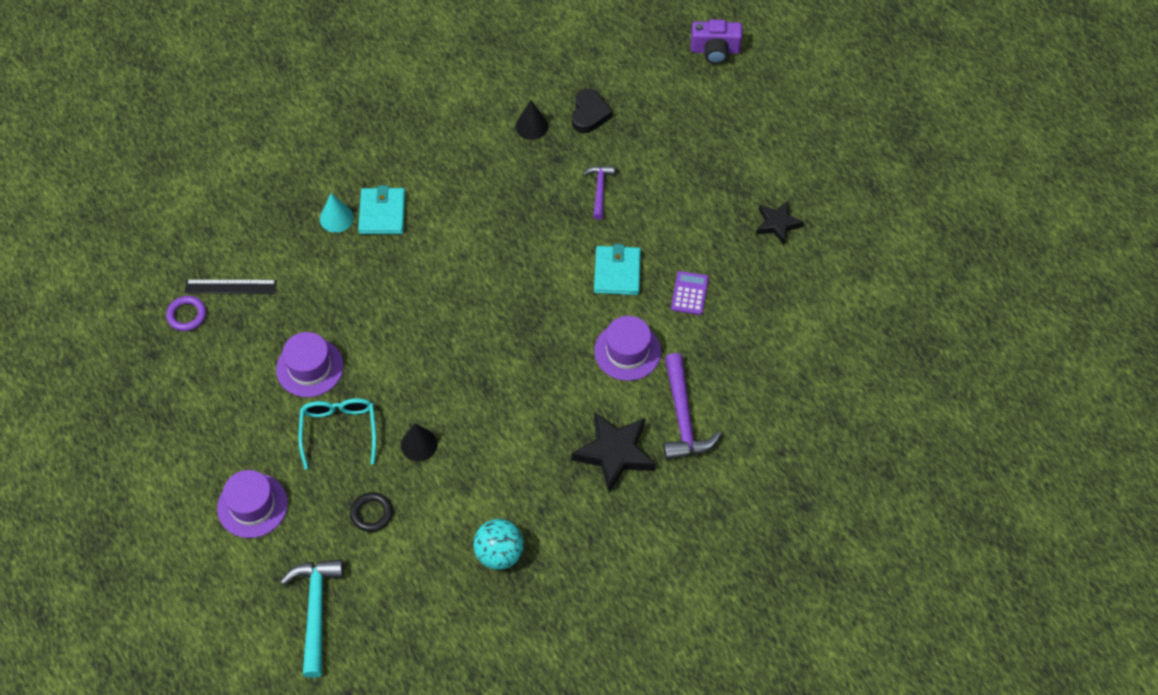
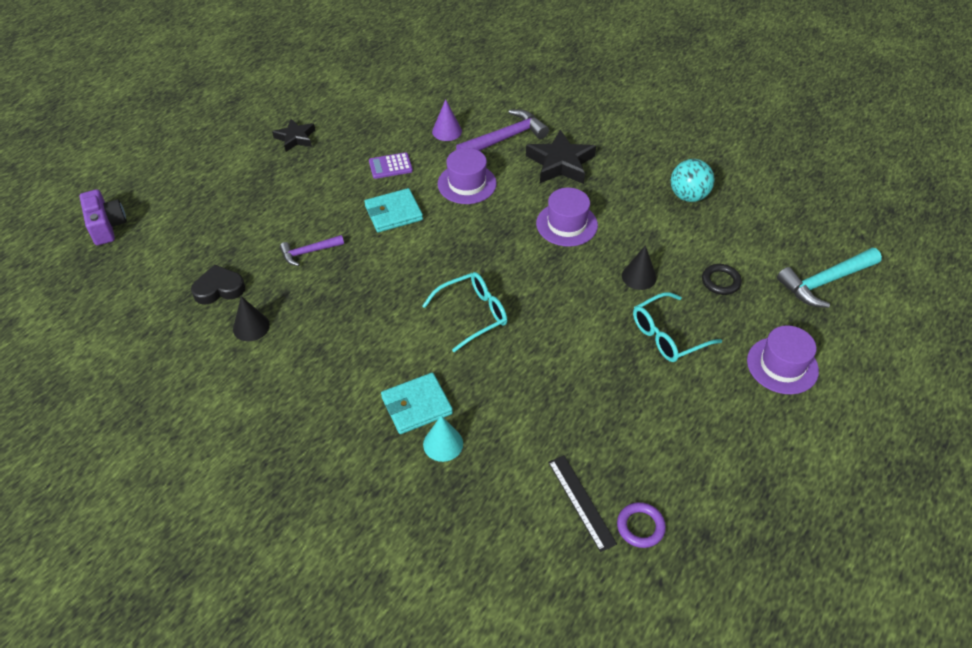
camera: 115 degrees left, 10 degrees down
(309, 367) = (623, 386): purple hat -> purple hat (566, 224)
(453, 288) = (472, 314): none -> turquoise glasses
(723, 366) = (447, 131): none -> purple cone

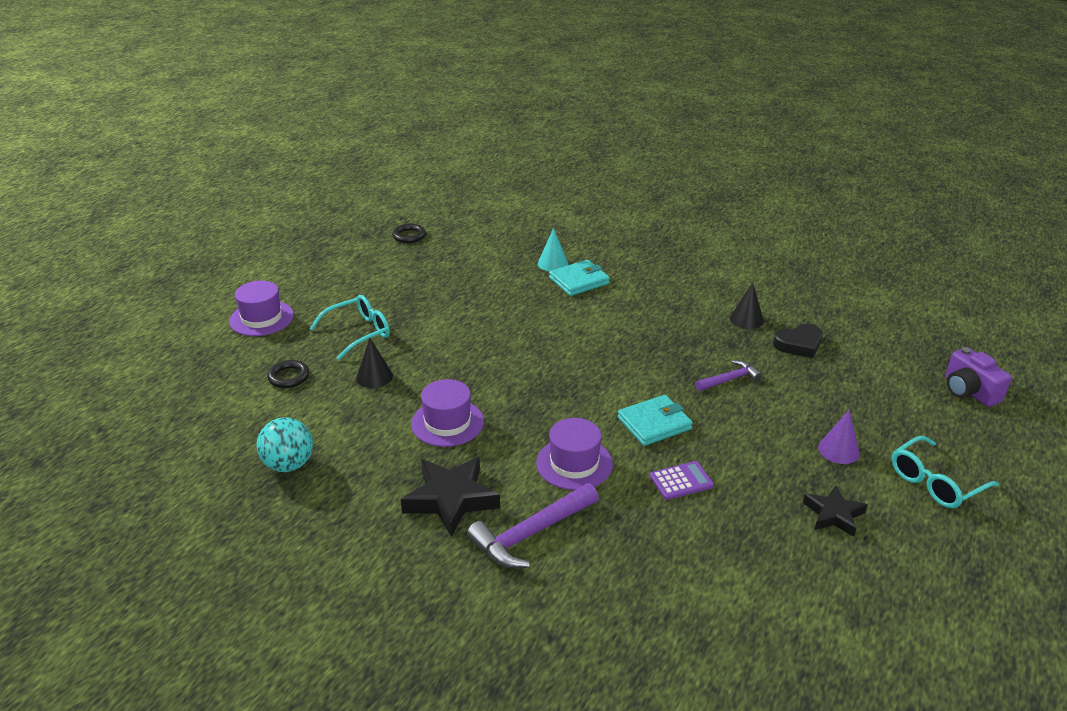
camera: 175 degrees right, 15 degrees down
(447, 131) = (620, 540): purple cone -> purple cone (838, 450)
(472, 314) = (543, 338): turquoise glasses -> turquoise glasses (935, 482)
(581, 502) = (449, 243): black ruler -> none
(640, 527) = (409, 236): purple ring -> black ring
(825, 282) = (177, 382): turquoise hammer -> none

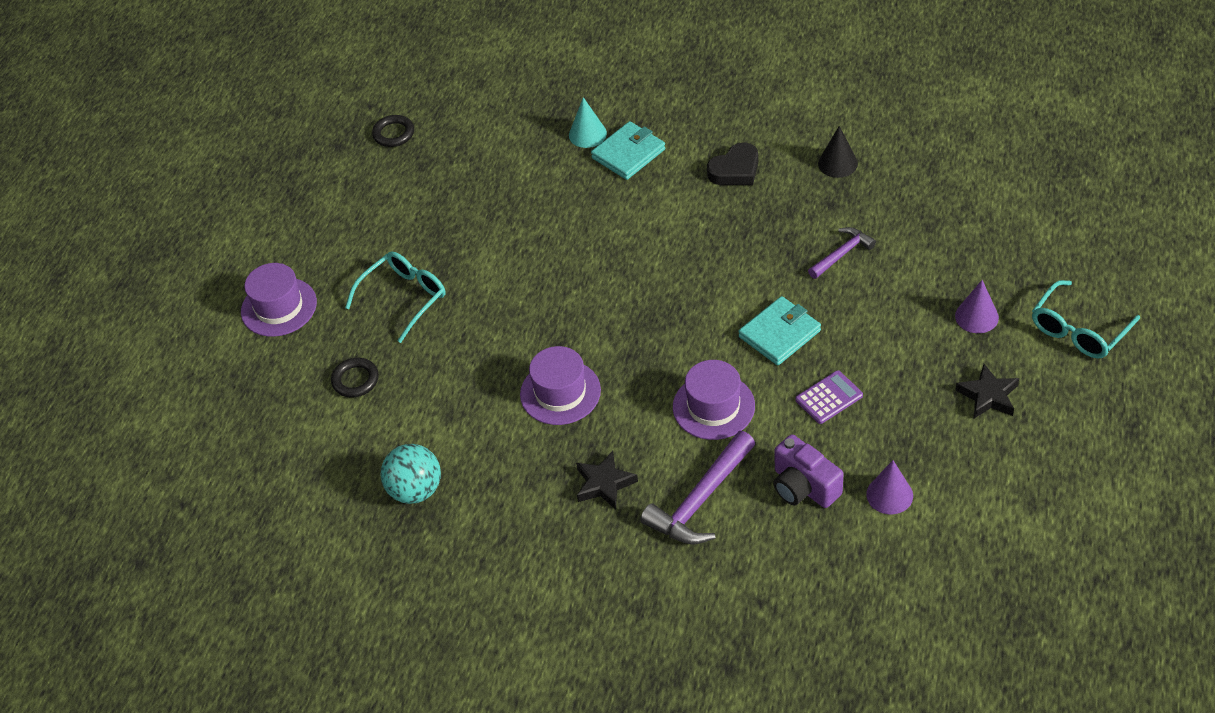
camera: 10 degrees left, 15 degrees up
(374, 376) = (452, 354): black cone -> none
(451, 499) = (604, 484): black star -> black star, size x0.62
(712, 574) = (889, 495): none -> purple cone
(799, 344) = (904, 185): black heart -> black heart (735, 170)
(969, 391) = (1094, 203): purple camera -> purple camera (803, 486)

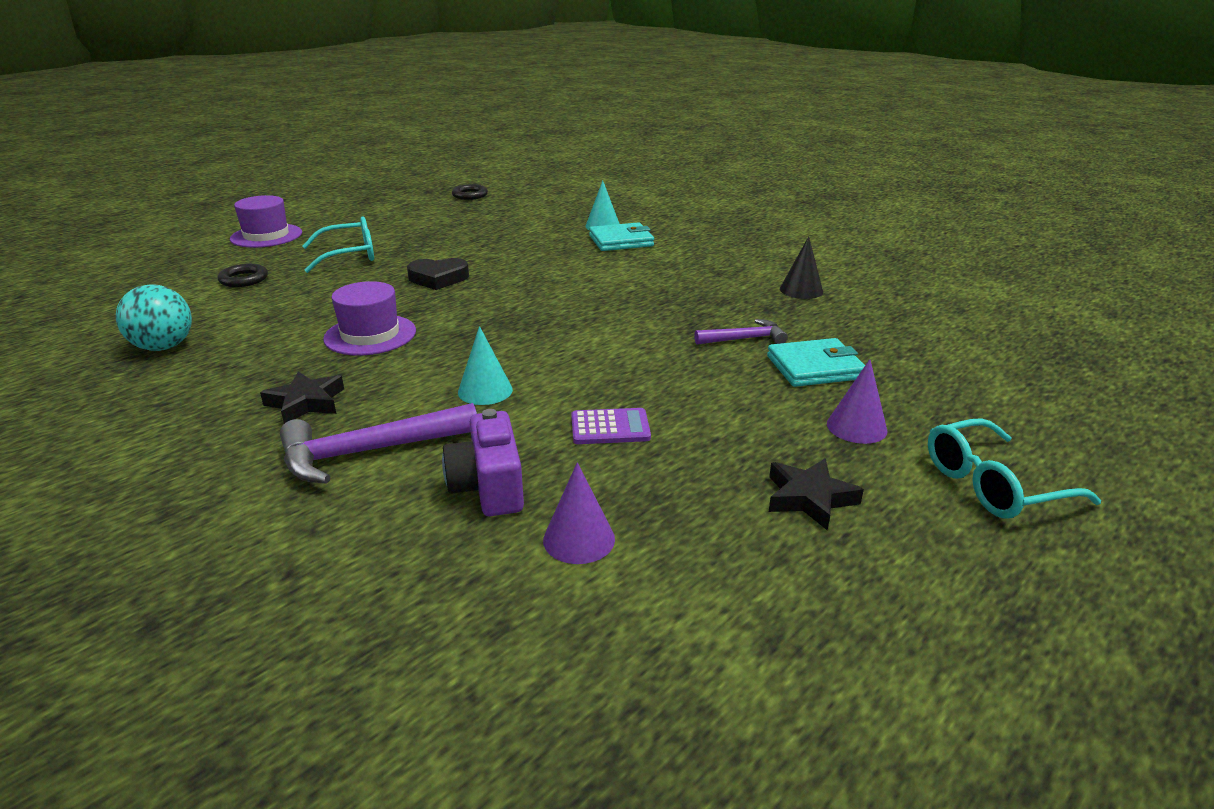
camera: 25 degrees right, 20 degrees down
(713, 406) = (485, 391): purple hat -> turquoise cone
(735, 170) = (699, 269): black heart -> black heart (438, 279)
(779, 334) = (617, 367): turquoise wallet -> turquoise wallet (814, 367)

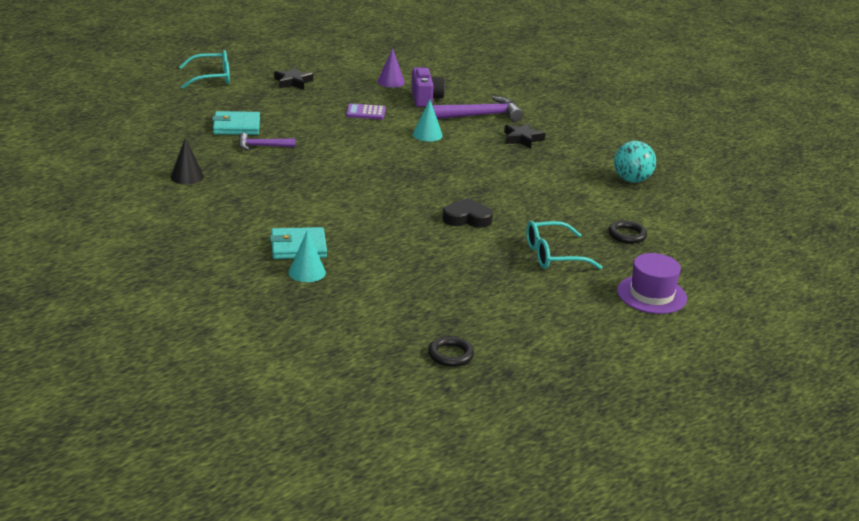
camera: 175 degrees left, 0 degrees up
(370, 335) = (503, 174): purple hat -> none
(856, 427) = (245, 100): purple cone -> none

